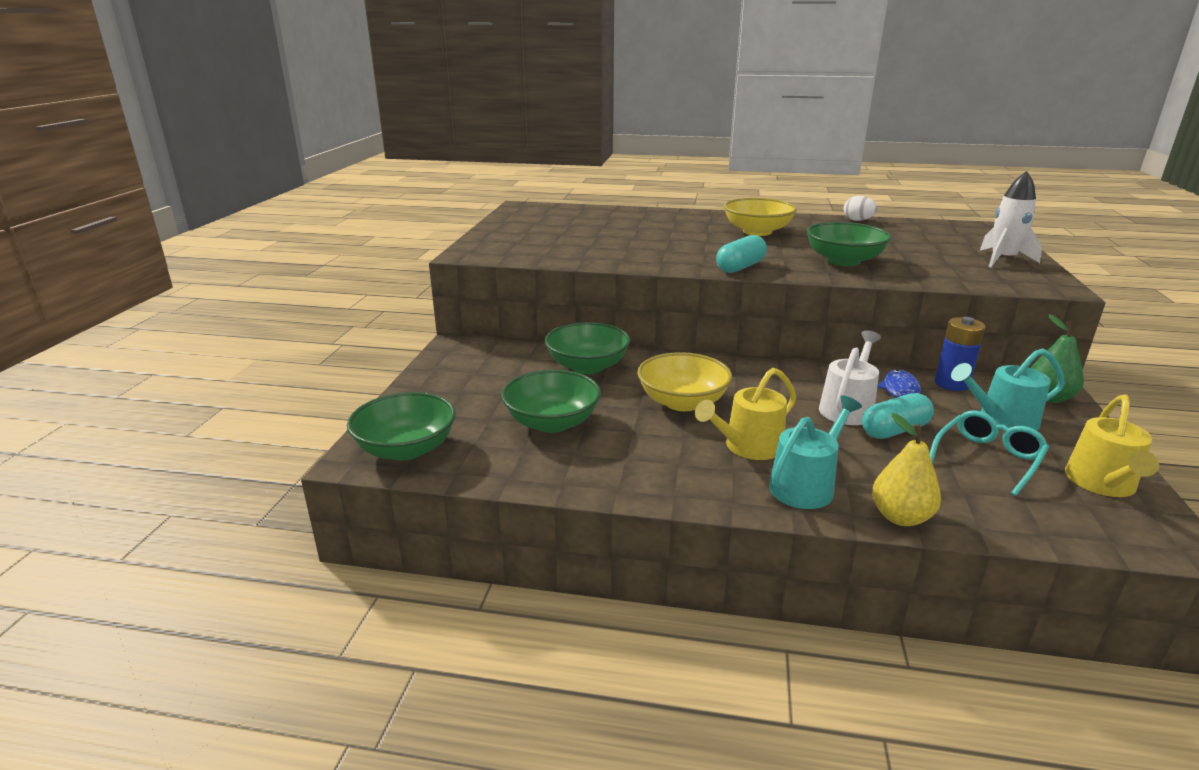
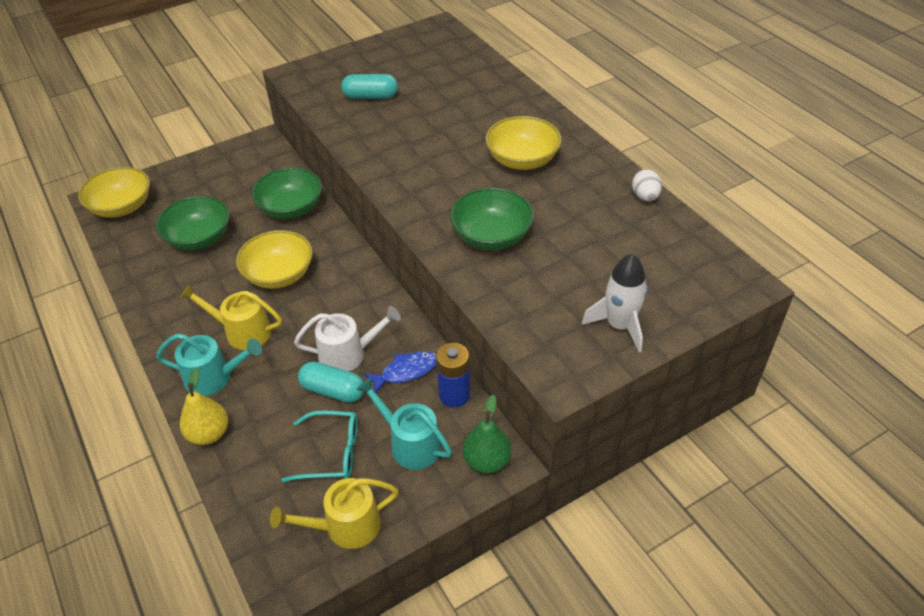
camera: 50 degrees right, 20 degrees up
(406, 449) = (122, 207): green bowl -> yellow bowl
(740, 267) = (407, 193): turquoise capsule -> turquoise capsule (370, 96)

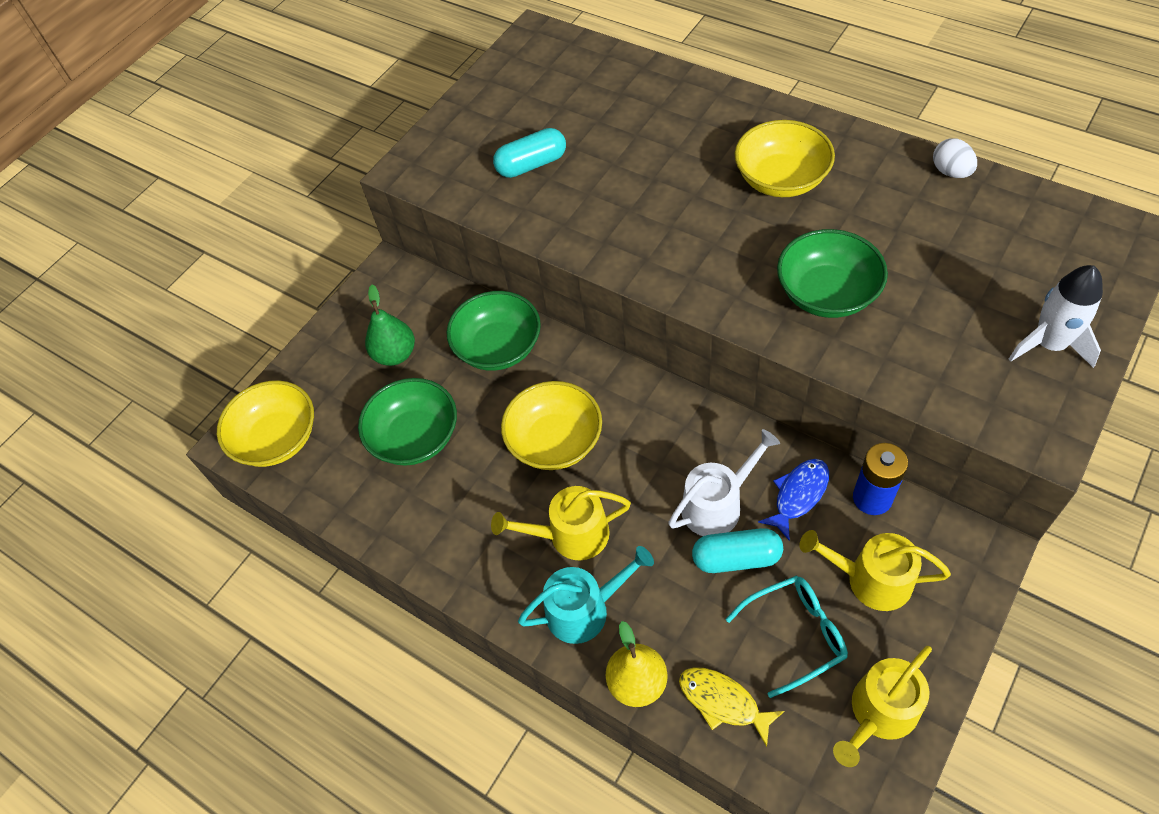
camera: 20 degrees left, 10 degrees up
(251, 470) = (723, 702): none -> yellow fish
(410, 443) = (871, 579): turquoise watering can -> yellow watering can
(487, 461) = (966, 559): green pear -> green pear (395, 354)

